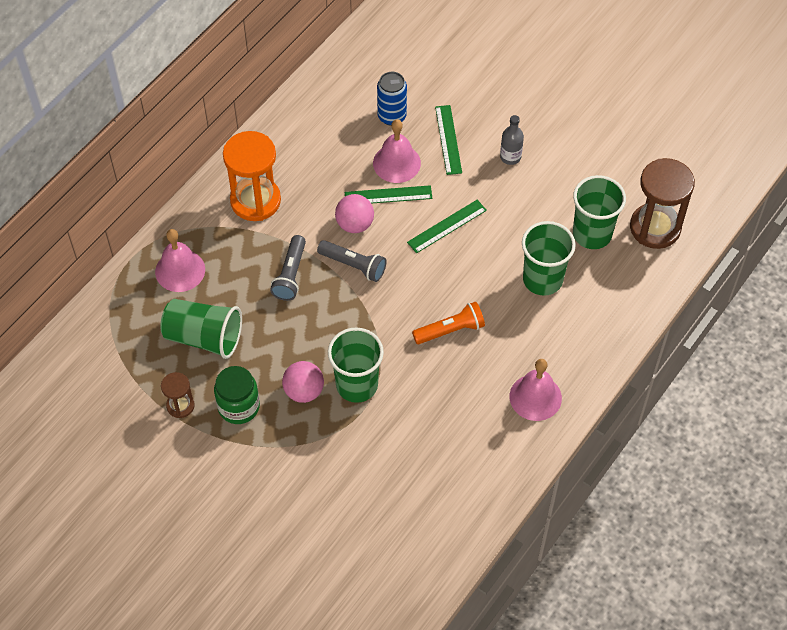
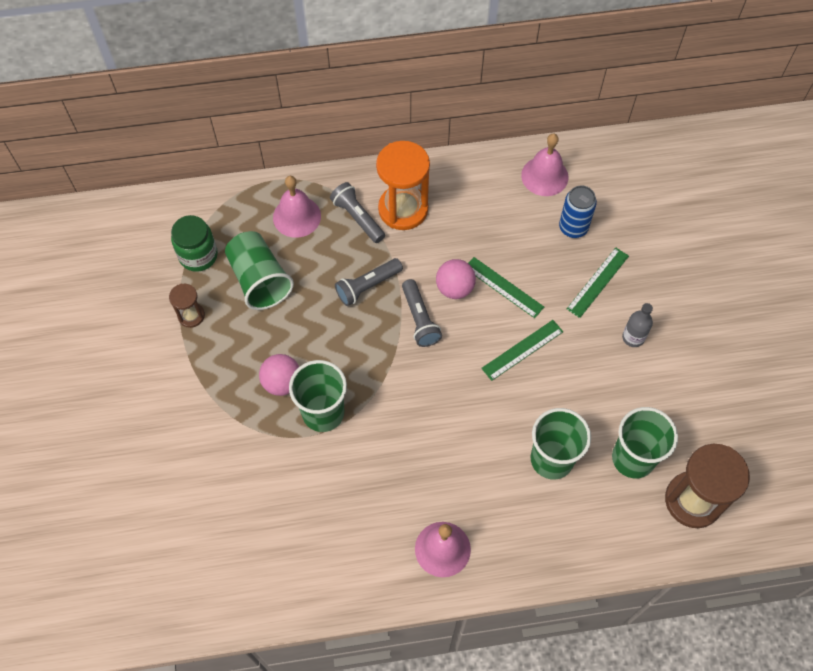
camera: 45 degrees right, 5 degrees up
(228, 234) = (357, 218): none -> grey flashlight
(239, 406) = (227, 352): green jar -> green jar (198, 255)
(396, 163) = (537, 267): pink bell -> pink bell (544, 176)
(446, 226) = (522, 350): green ruler -> green ruler turned 45 degrees counterclockwise
(450, 330) = (436, 434): orange flashlight -> none

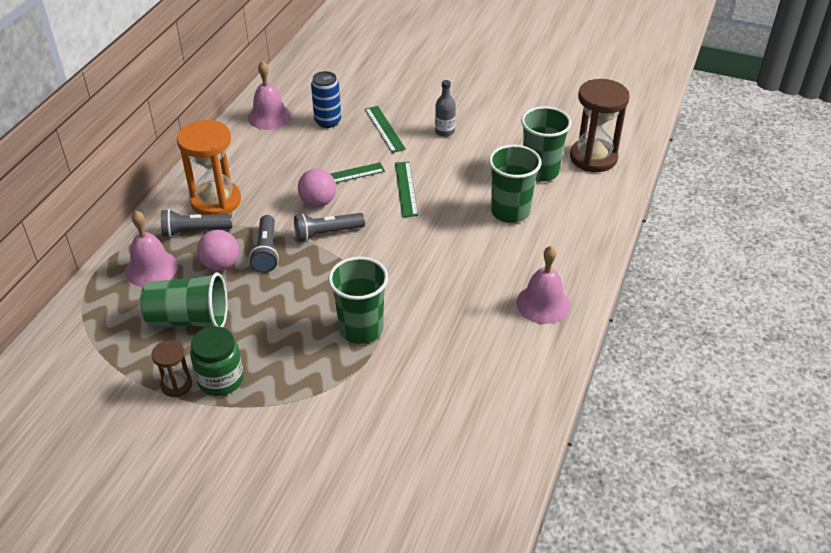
camera: 60 degrees left, 20 degrees down
(198, 255) = (117, 354): green jar -> green jar (220, 379)
(282, 382) = (307, 345): pink ball -> pink ball (220, 265)
(419, 319) = (327, 233): grey flashlight -> grey flashlight turned 150 degrees clockwise

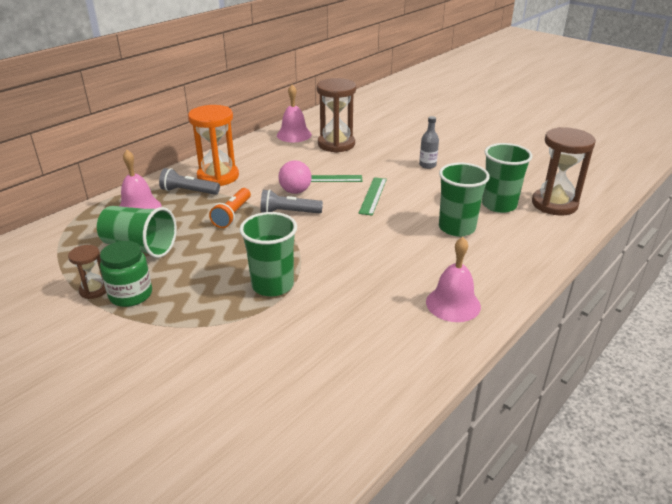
camera: 20 degrees right, 10 degrees down
(220, 265) = (191, 216): pink ball -> none
(266, 251) = (232, 215): grey flashlight -> orange flashlight
(327, 121) = (336, 144): blue can -> brown hourglass
(385, 129) = (378, 156): green ruler -> none

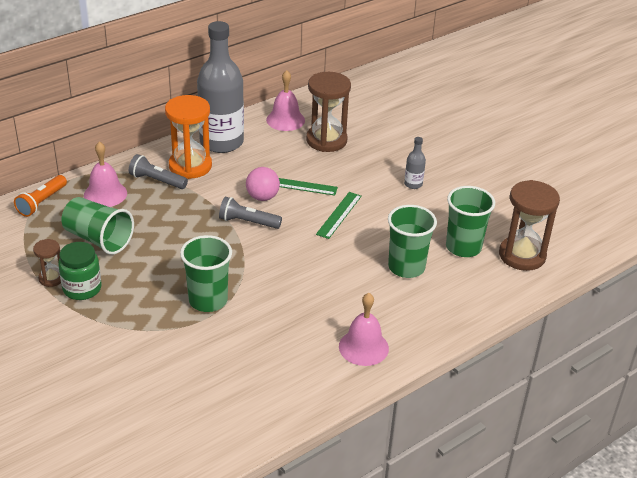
camera: 10 degrees right, 5 degrees up
(232, 215) = (192, 216): orange flashlight -> orange flashlight (42, 202)
(242, 156) = (221, 142): none -> grey bottle

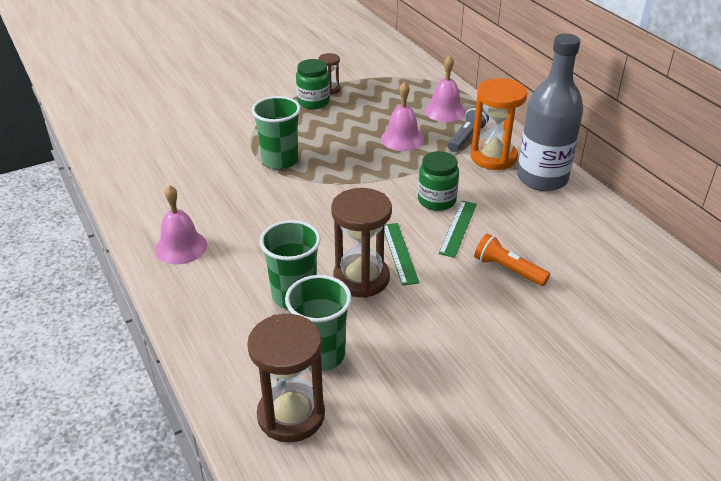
camera: 100 degrees right, 0 degrees up
(42, 202) = (433, 82): orange flashlight -> orange flashlight (508, 270)
(98, 239) = (377, 108): green cup -> none
(248, 222) = (393, 188): grey flashlight -> none
(262, 197) = (436, 200): pink ball -> green jar
(285, 120) = (600, 228): pink bell -> pink bell (402, 139)
(326, 140) = (558, 259): brown hourglass -> brown hourglass (361, 278)
(339, 215) = (400, 253): green ruler -> green ruler turned 45 degrees clockwise
(413, 184) = (462, 327): grey bottle -> none

